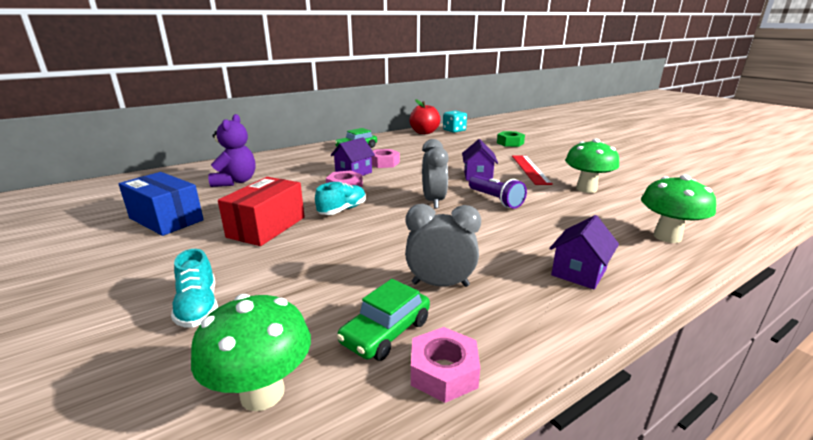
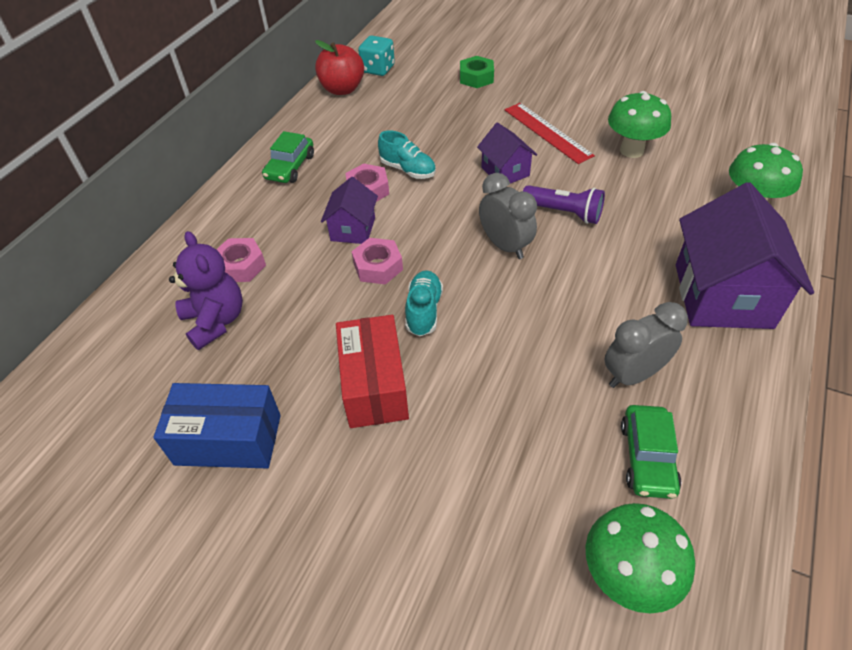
camera: 30 degrees left, 25 degrees up
(198, 307) = (458, 534): turquoise shoe -> turquoise shoe (408, 170)
(443, 372) = (724, 470): pink nut -> pink nut (241, 266)
(578, 272) = (722, 295): purple house -> purple house, size x1.91

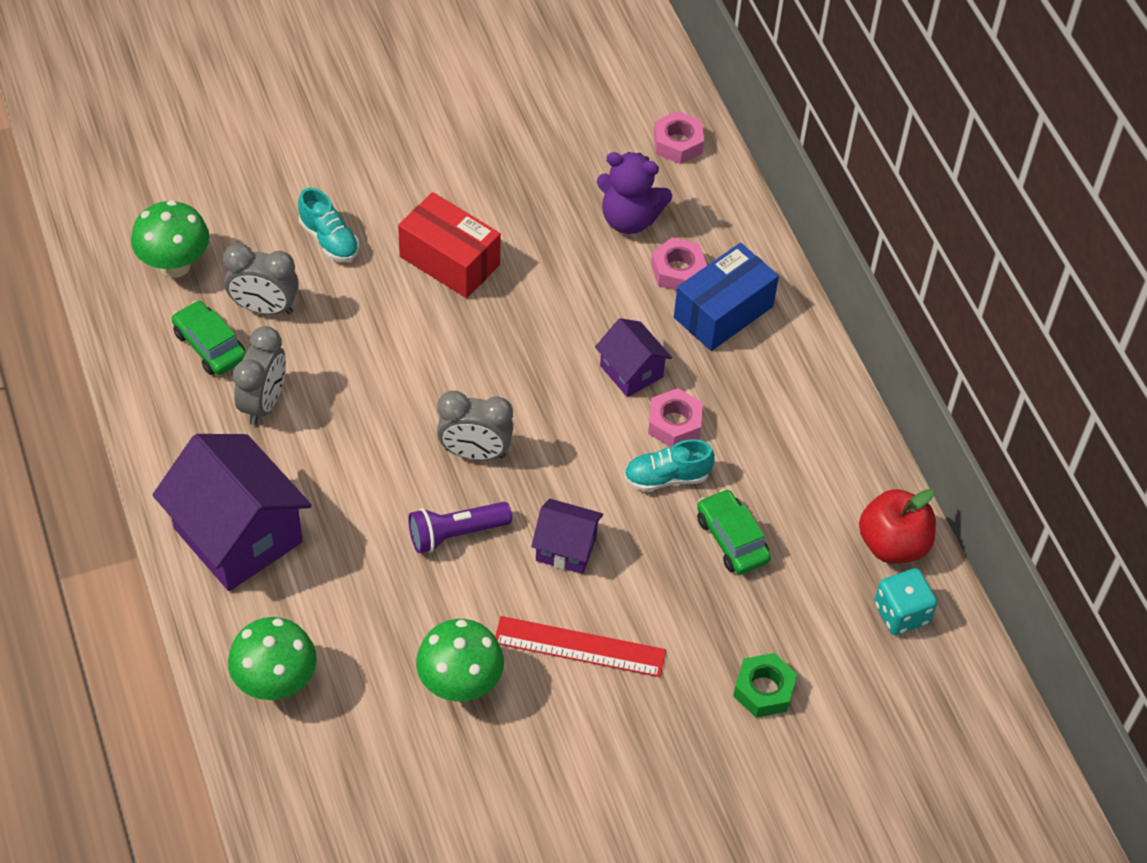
camera: 130 degrees right, 5 degrees up
(228, 439) = (505, 162): blue box -> blue box (723, 312)
(290, 167) = (786, 394): green car -> green car (732, 539)
(378, 266) = (562, 352): pink nut -> pink nut (678, 143)
(424, 311) = (478, 341): turquoise shoe -> turquoise shoe (329, 239)
(568, 458) = (264, 308): none -> grey clock

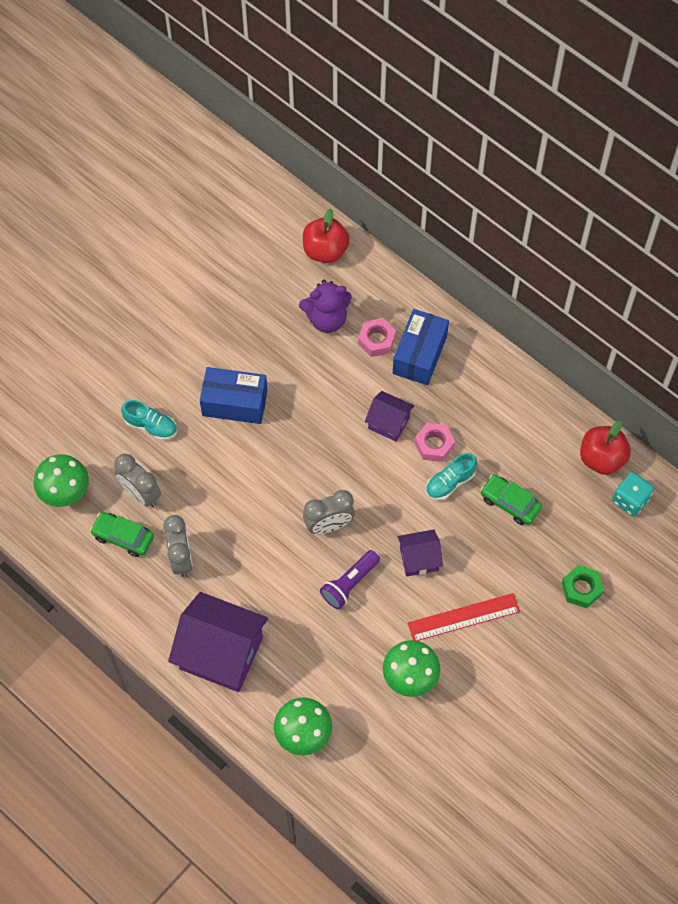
camera: 25 degrees left, 10 degrees up
(264, 308) = (141, 494): grey clock -> grey clock turned 60 degrees clockwise
(449, 260) = (235, 403): red box -> blue box
(678, 143) = (325, 251): pink nut -> red apple

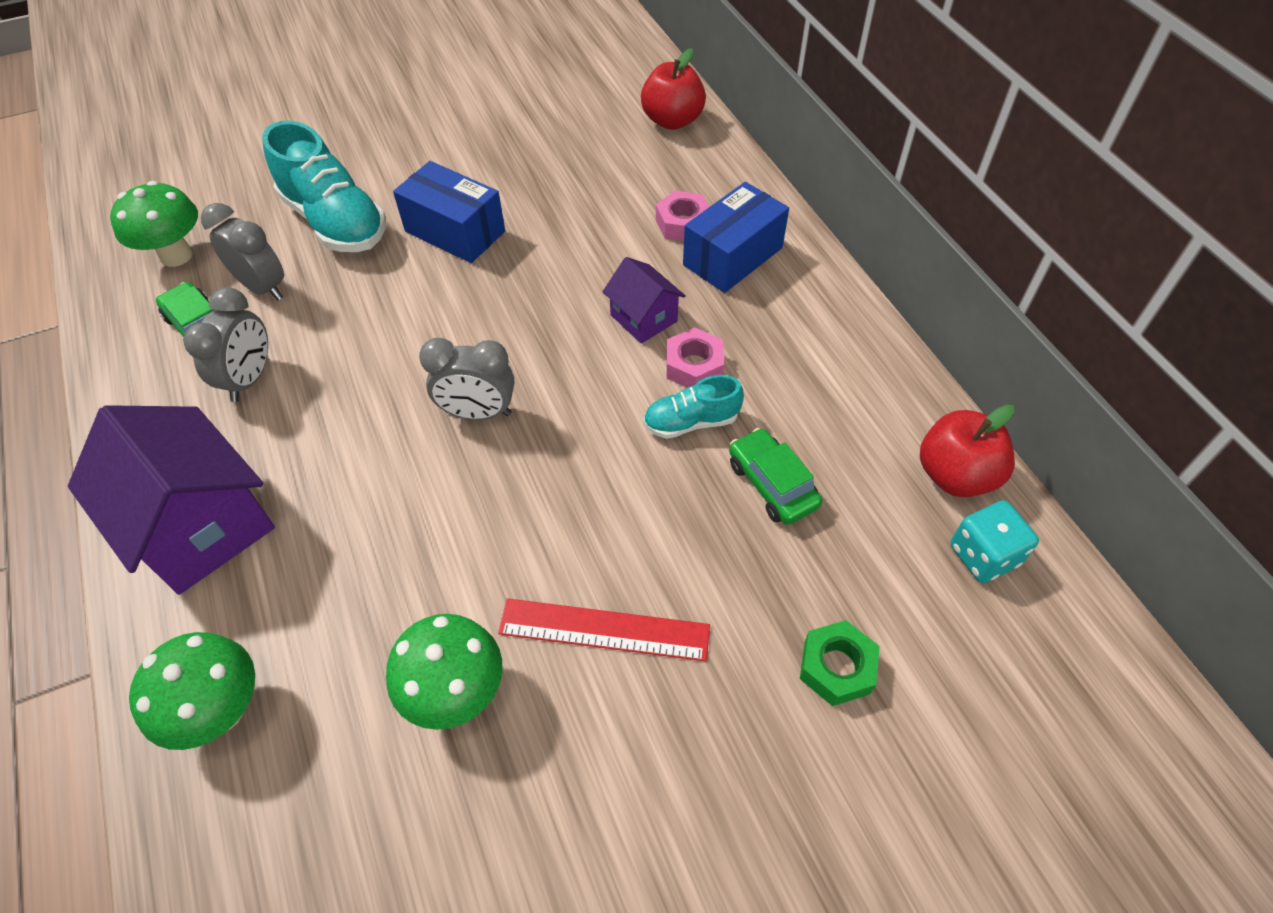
camera: 25 degrees right, 10 degrees down
(141, 494) = (263, 287): grey clock -> grey clock turned 150 degrees clockwise
(151, 426) = (335, 222): turquoise shoe -> turquoise shoe, size x1.86
(327, 319) = (631, 183): purple teddy bear -> none
(349, 584) = (455, 503): purple flashlight -> none
(419, 559) = (583, 510): purple house -> none

